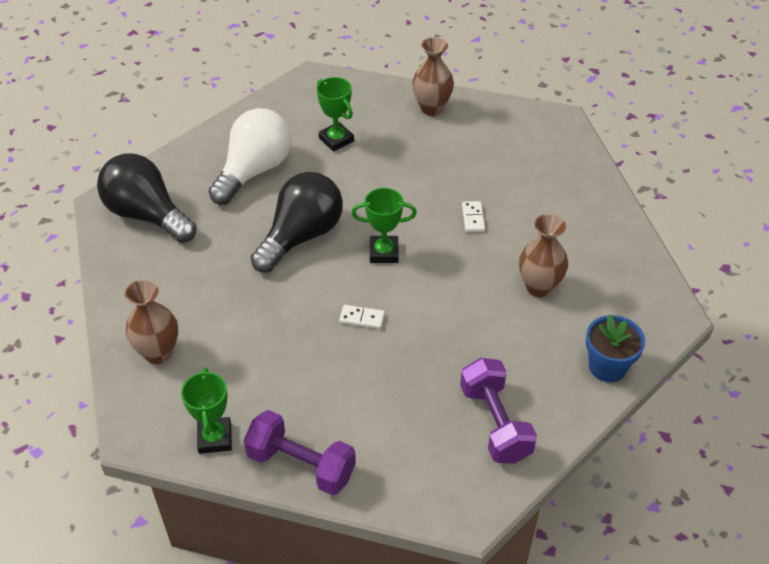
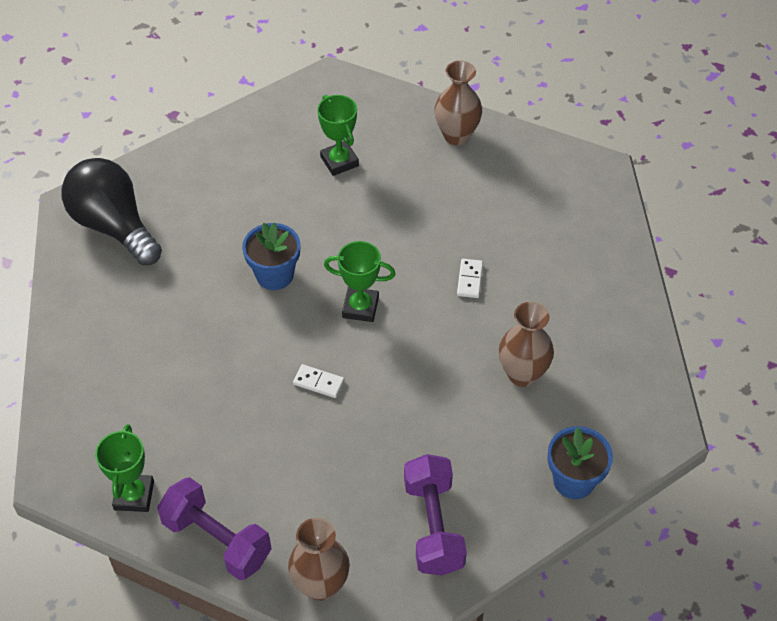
camera: 10 degrees right, 5 degrees up
(158, 352) = (95, 389): brown vase -> brown vase (320, 585)
(254, 171) = (240, 188): white light bulb -> none
(301, 236) = (274, 275): black light bulb -> blue flower pot

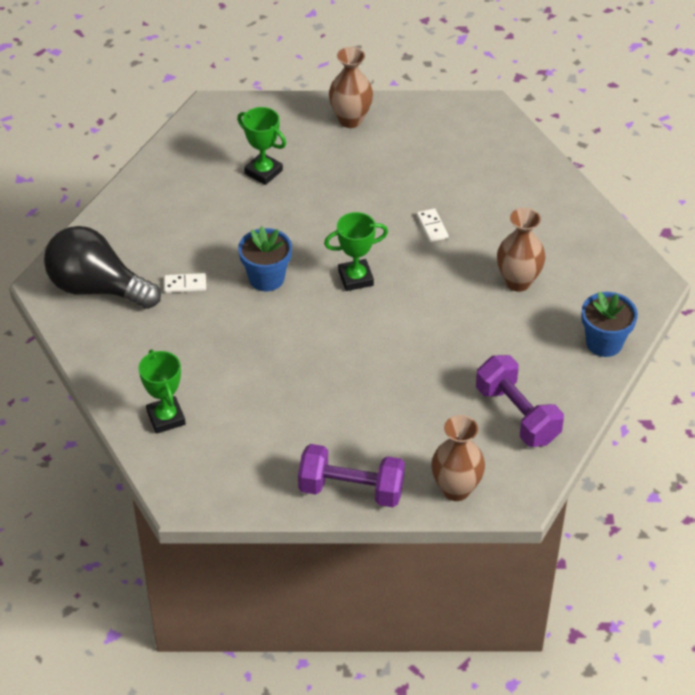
camera: 25 degrees left, 5 degrees down
(134, 495) = (260, 484): green trophy -> green trophy (166, 418)
(318, 382) = (358, 346): white domino -> white domino (185, 284)

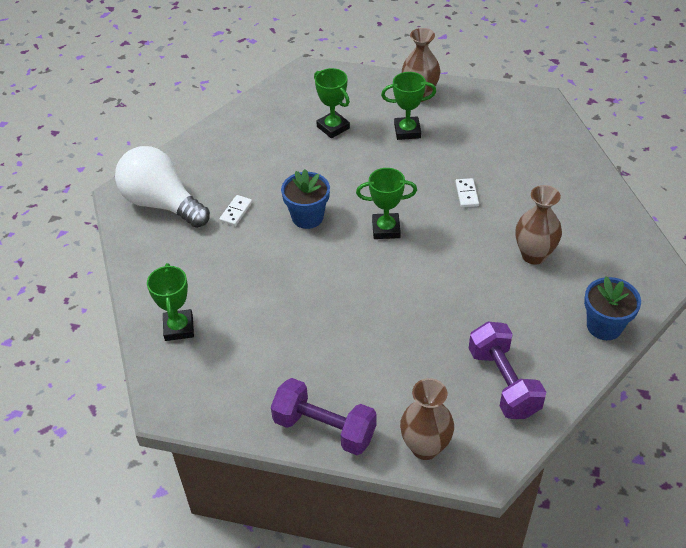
camera: 15 degrees right, 0 degrees up
(97, 288) = (162, 203): black light bulb -> white light bulb
(185, 284) = (236, 212): white domino -> white domino turned 75 degrees counterclockwise
(348, 164) = (407, 131): none -> green trophy

